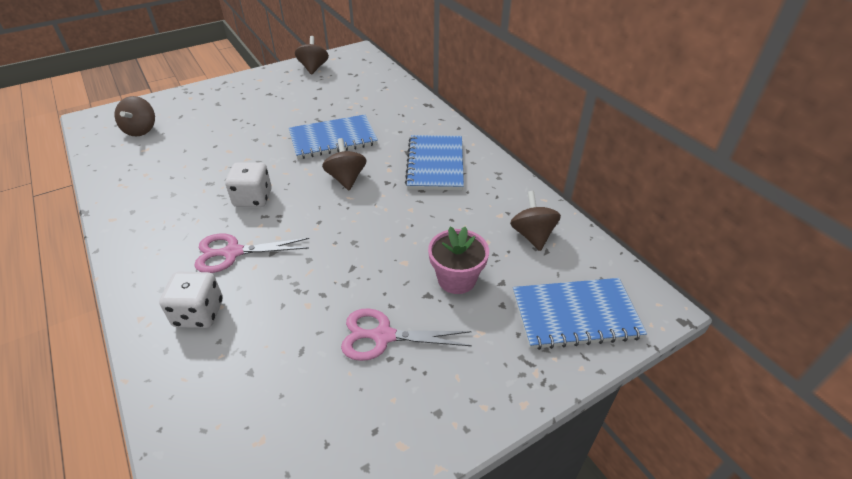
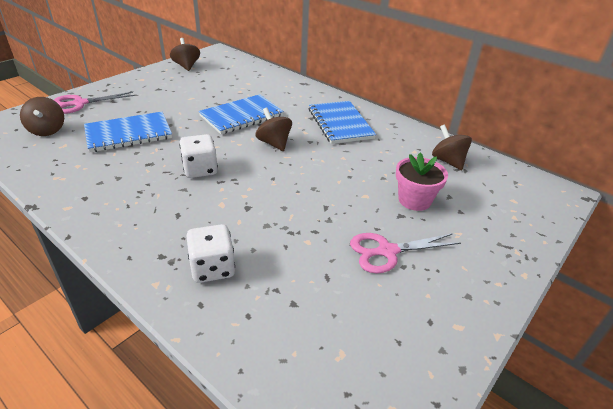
camera: 20 degrees left, 5 degrees down
(232, 252) = (211, 214): pink scissors -> pink scissors (80, 103)
(575, 315) = (515, 208): blue notebook -> blue notebook (128, 134)

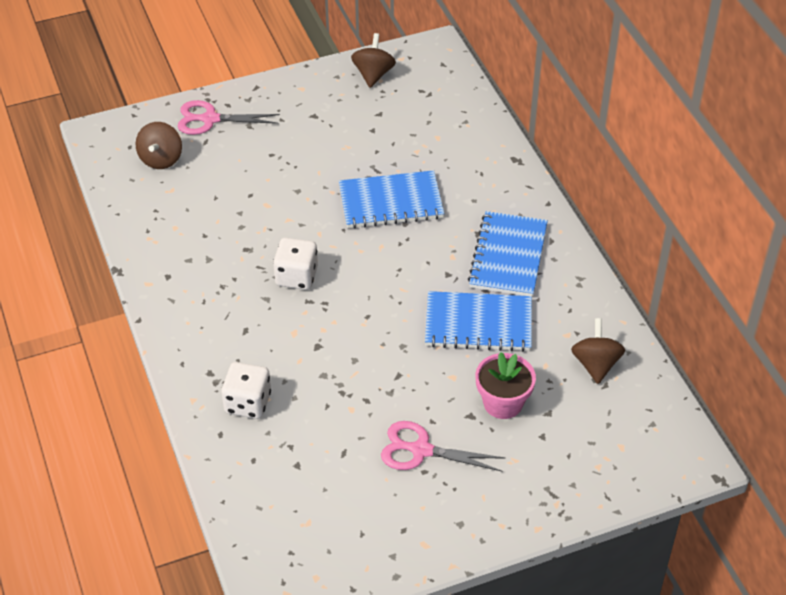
camera: 30 degrees right, 10 degrees up
(128, 134) = (245, 193): blue notebook -> blue notebook (478, 324)
(274, 143) = (402, 263): brown spinning top -> none

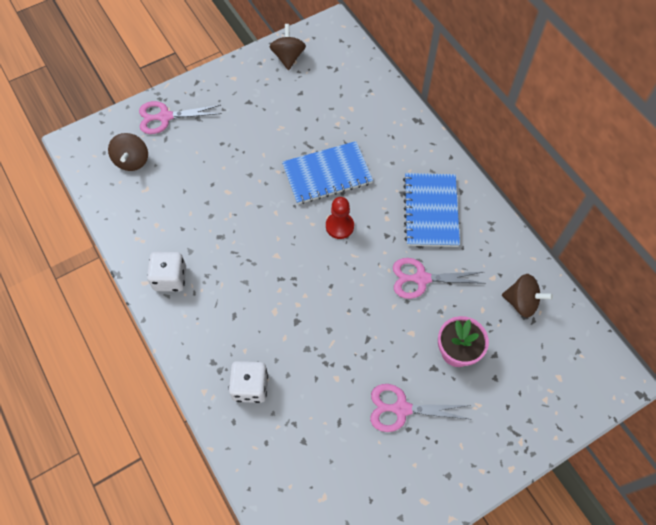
camera: 10 degrees left, 15 degrees up
(296, 276) = (265, 257): white dice -> white dice (170, 278)
(393, 257) = (339, 226): none -> red pawn
(478, 324) = (421, 278): blue notebook -> pink scissors
(596, 364) = (521, 302): brown spinning top -> brown spinning top turned 120 degrees clockwise

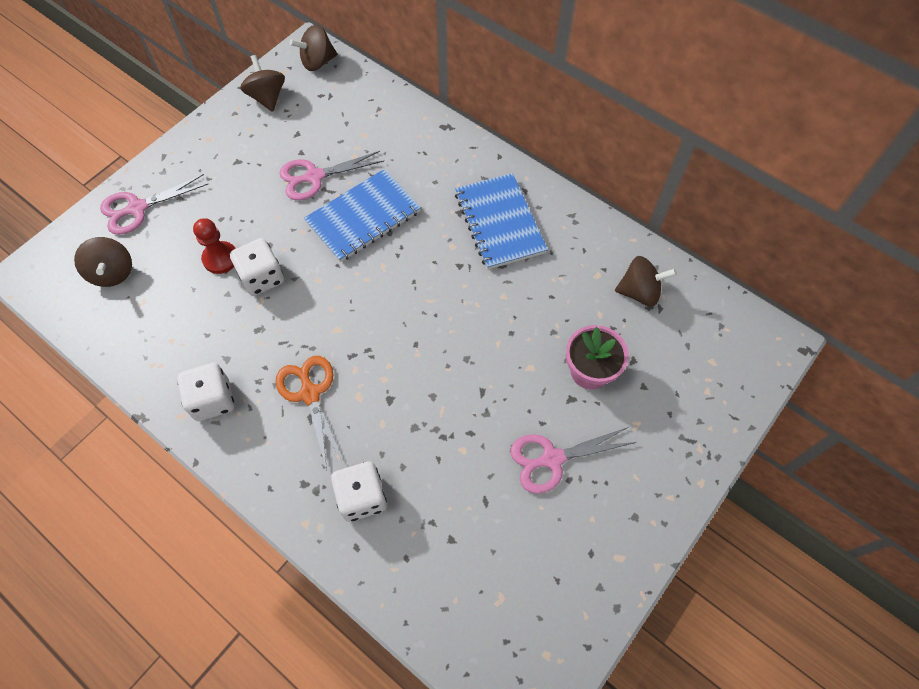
camera: 20 degrees left, 0 degrees up
(236, 198) = (262, 277): none -> white dice
(240, 297) = (310, 393): none -> orange scissors
(336, 39) = (317, 62): none -> brown spinning top
(339, 226) = (400, 272): red pawn -> red pawn (220, 258)
(421, 278) = (518, 302): pink scissors -> pink scissors (314, 177)

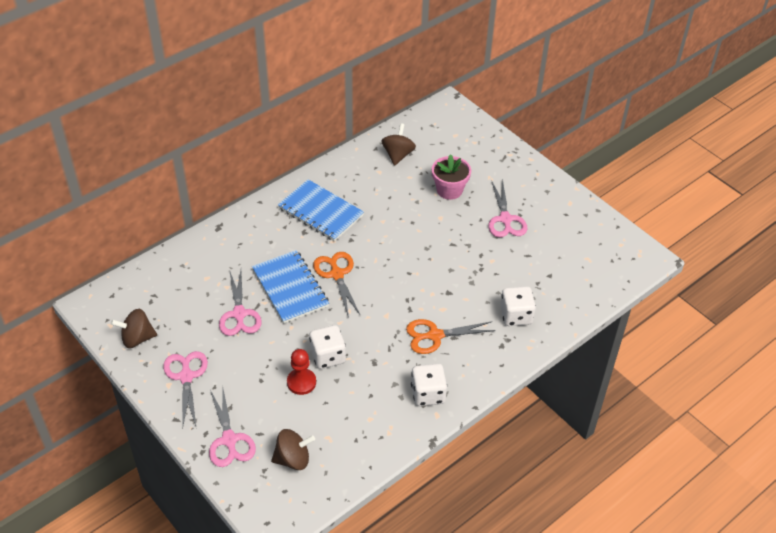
camera: 80 degrees left, 15 degrees down
(220, 151) = (186, 376): none -> pink scissors
(317, 62) = (110, 299): brown spinning top -> none
(396, 261) = (337, 274): none -> orange scissors
(499, 222) = (321, 212): blue notebook -> blue notebook turned 45 degrees clockwise

